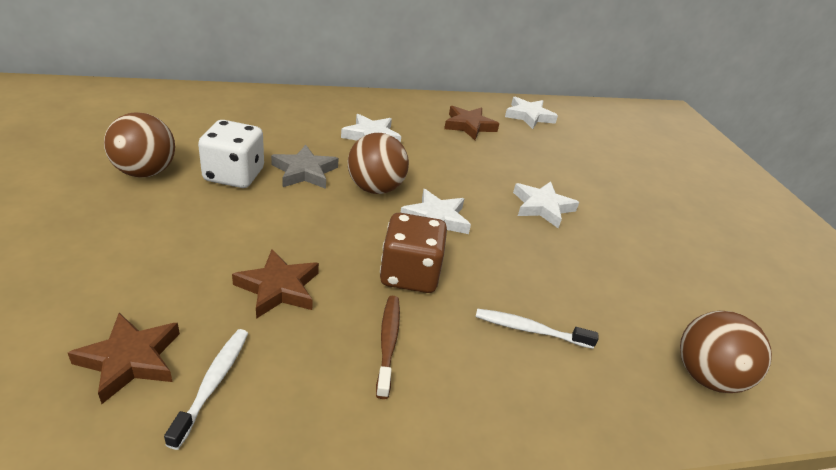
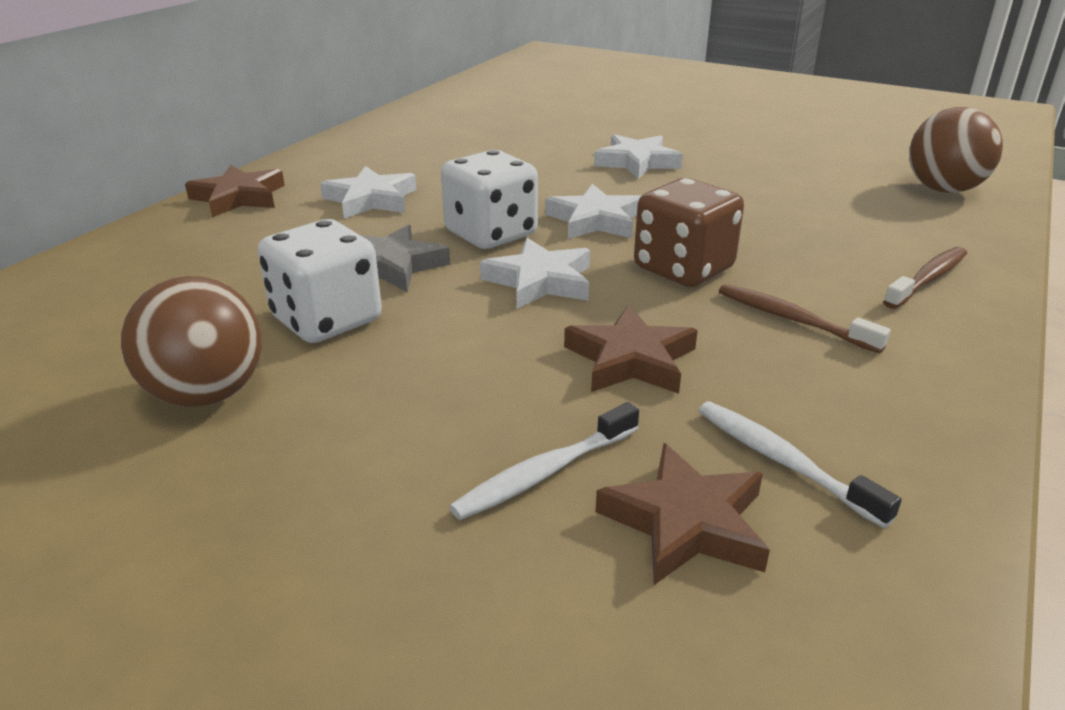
camera: 45 degrees left, 5 degrees down
(375, 188) = (491, 234): brown ball -> white dice
(469, 126) = (433, 141): brown star -> brown star (239, 197)
(521, 401) = (928, 279): none -> brown toothbrush
(529, 116) = (460, 107): white star -> white star (540, 281)
(530, 329) = (828, 238): white toothbrush -> white toothbrush (544, 473)

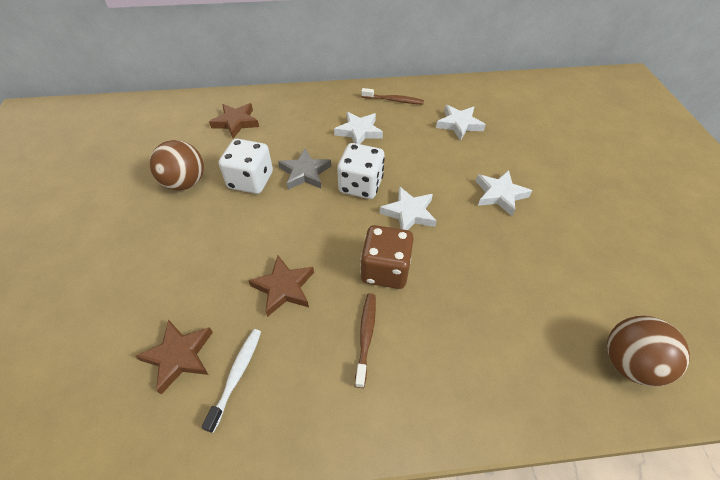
camera: 55 degrees right, 20 degrees up
(239, 197) = (326, 97): brown star -> brown star (236, 122)
(540, 281) = (329, 224): white star -> white star (459, 124)
(544, 473) = (188, 297): white toothbrush -> none
(928, 279) = (469, 388): brown toothbrush -> brown toothbrush (394, 100)

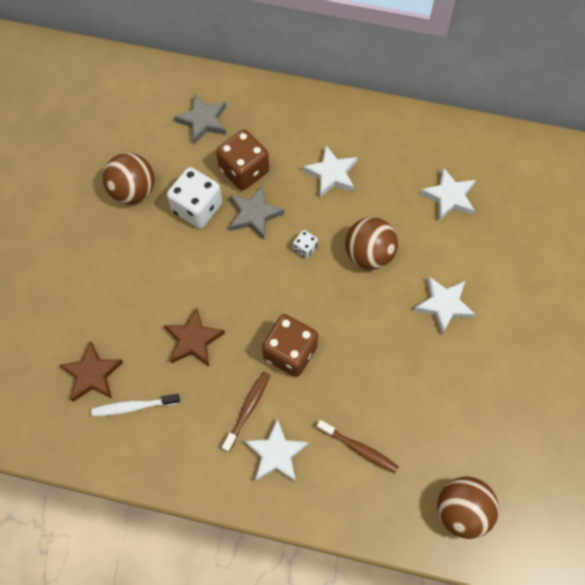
camera: 20 degrees right, 15 degrees up
(236, 122) = (203, 121): brown star -> grey star
(237, 375) = (133, 406): white toothbrush -> white toothbrush turned 135 degrees counterclockwise
(284, 146) = (244, 171): none -> brown dice
(360, 185) = (305, 248): white dice -> white dice, size x0.47
(394, 100) = (390, 138): brown toothbrush -> brown toothbrush (359, 449)
(409, 213) = (339, 297): white star -> white star (276, 454)
(417, 176) = (369, 254): none -> brown ball

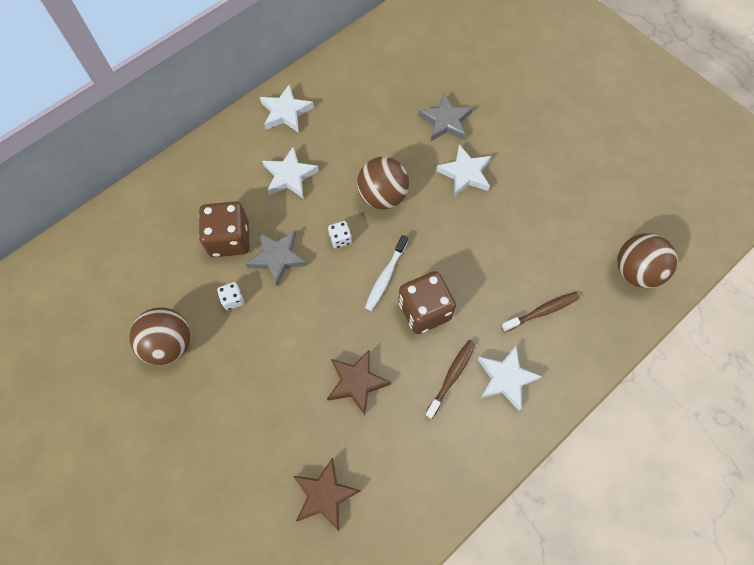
camera: 55 degrees left, 0 degrees up
(133, 406) = (382, 475): white toothbrush -> white toothbrush (385, 276)
(197, 208) = (233, 299): white dice -> white dice, size x0.47
(203, 121) = (152, 241): grey star -> grey star (445, 121)
(248, 409) = (451, 377): brown toothbrush -> brown toothbrush turned 60 degrees clockwise
(449, 197) = (378, 109): white star -> white star (286, 112)

